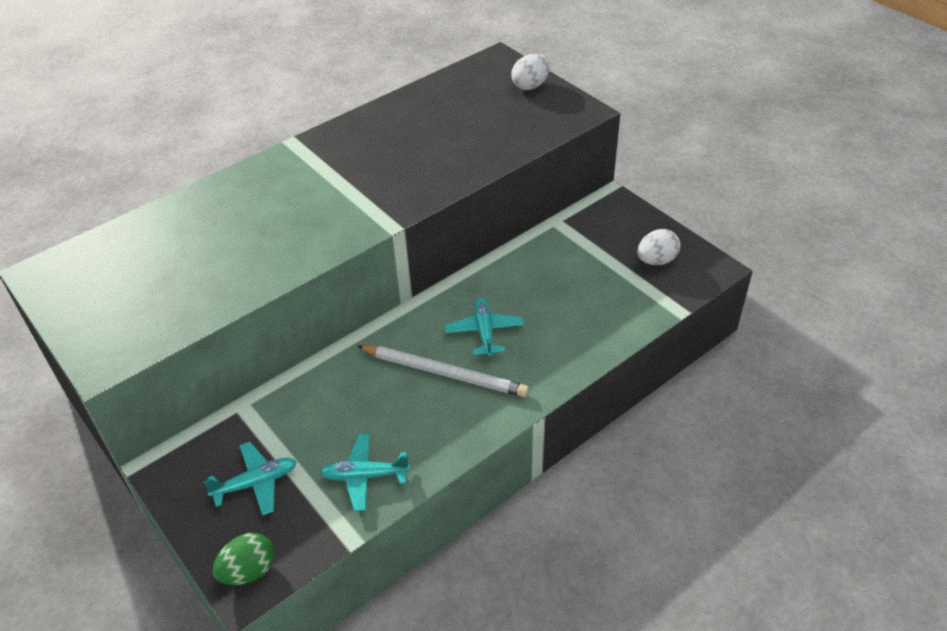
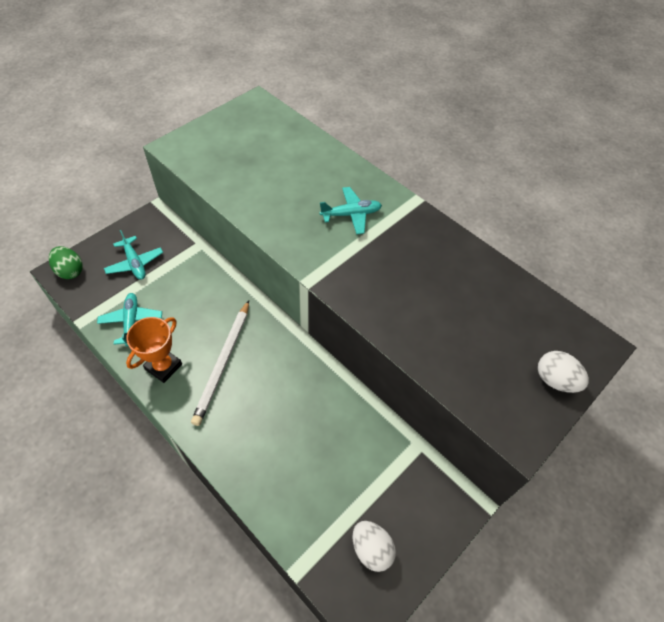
camera: 80 degrees right, 10 degrees up
(442, 433) = (163, 366): none -> orange trophy
(484, 332) = (267, 389): turquoise plane -> turquoise plane (351, 214)

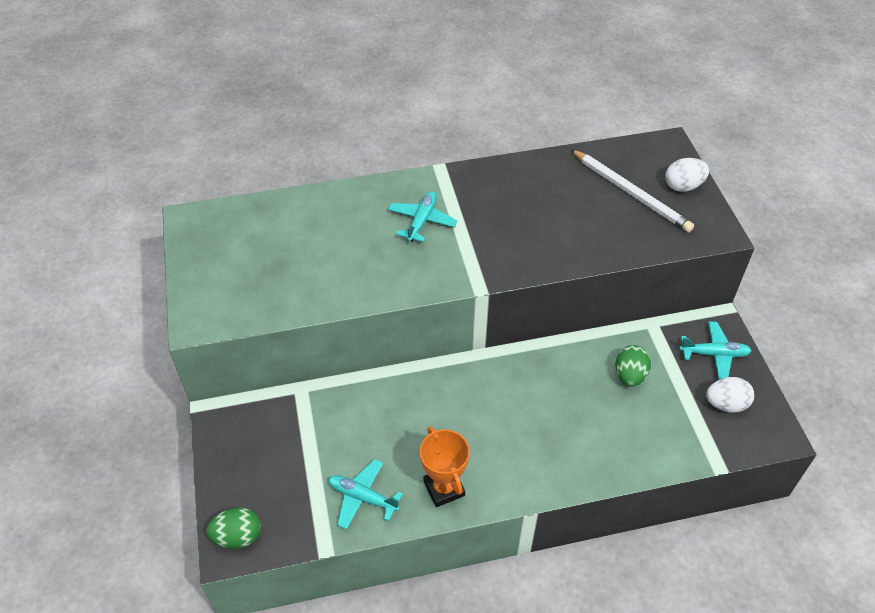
camera: 55 degrees left, 5 degrees down
(135, 263) = (278, 463): turquoise plane -> turquoise plane (714, 354)
(223, 363) = (474, 433): white pencil -> white pencil (631, 193)
(349, 450) = (629, 375): none -> green egg

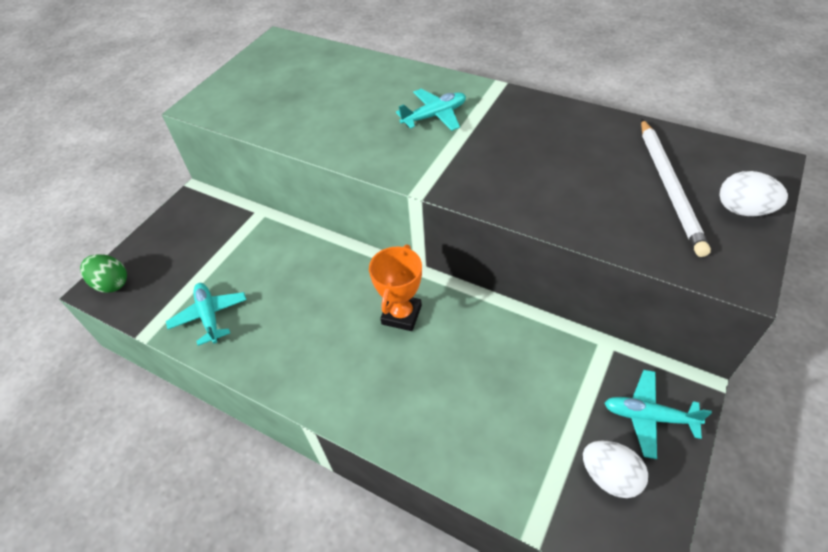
camera: 45 degrees right, 0 degrees up
(444, 488) = (269, 353): orange trophy -> orange trophy (401, 315)
(629, 375) = (531, 375): green egg -> none
(714, 354) = (649, 417): turquoise plane -> turquoise plane turned 150 degrees clockwise

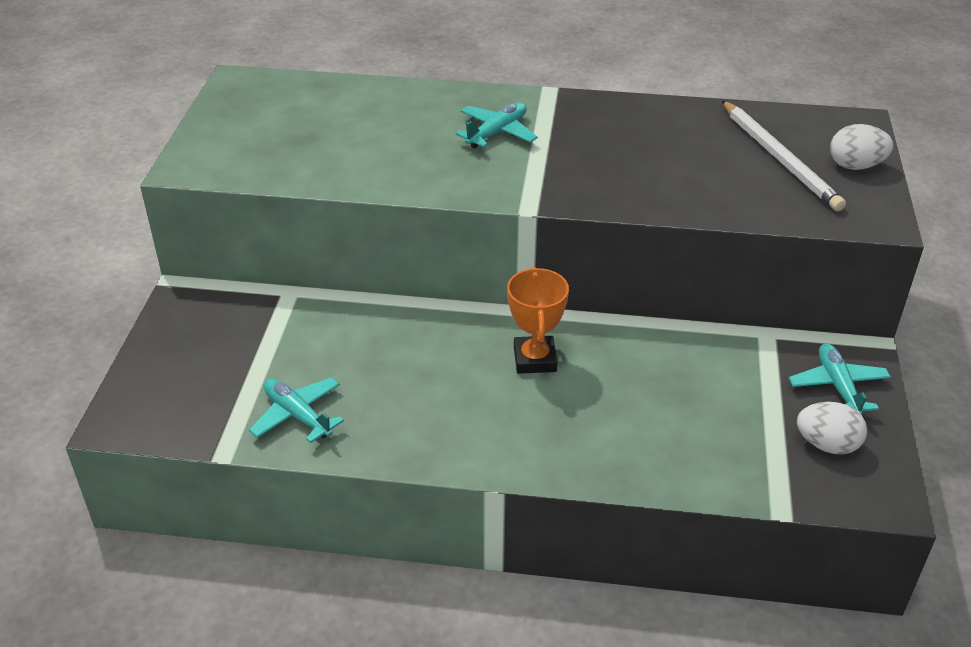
camera: 25 degrees left, 10 degrees down
(112, 284) = (134, 413): green egg -> none
(649, 417) = (838, 386): turquoise plane -> turquoise plane turned 90 degrees clockwise

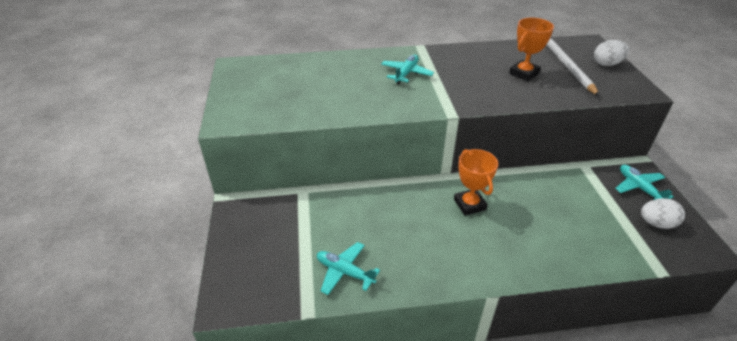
camera: 15 degrees left, 0 degrees up
(694, 161) = (524, 73): none -> orange trophy
(779, 158) = (566, 66): white pencil -> white pencil turned 150 degrees counterclockwise

